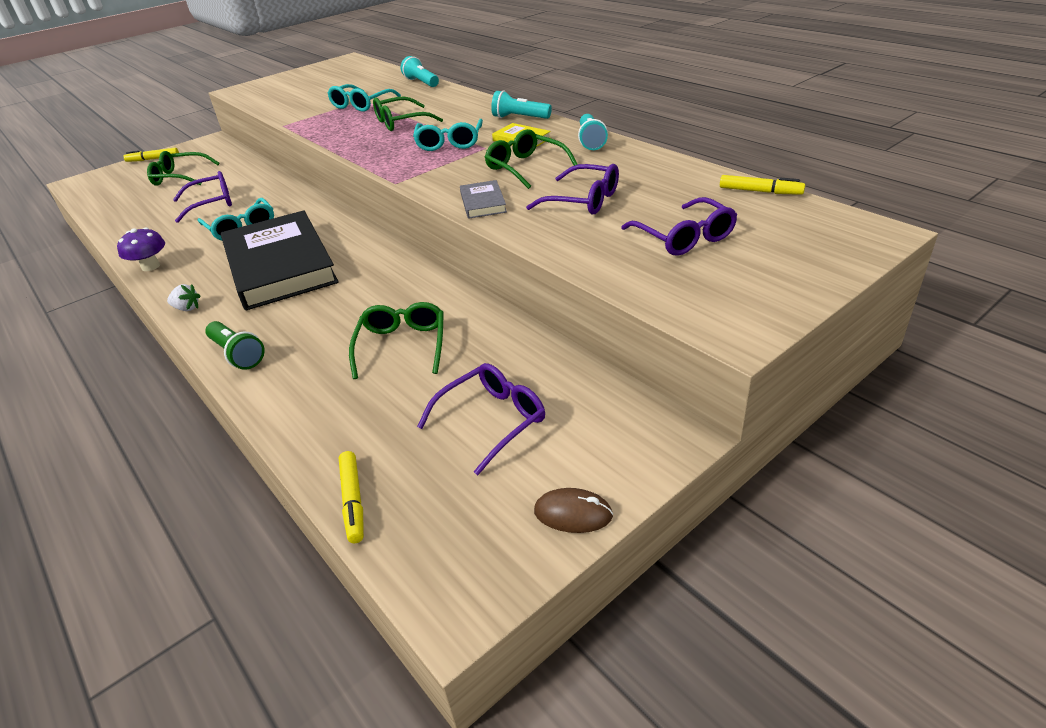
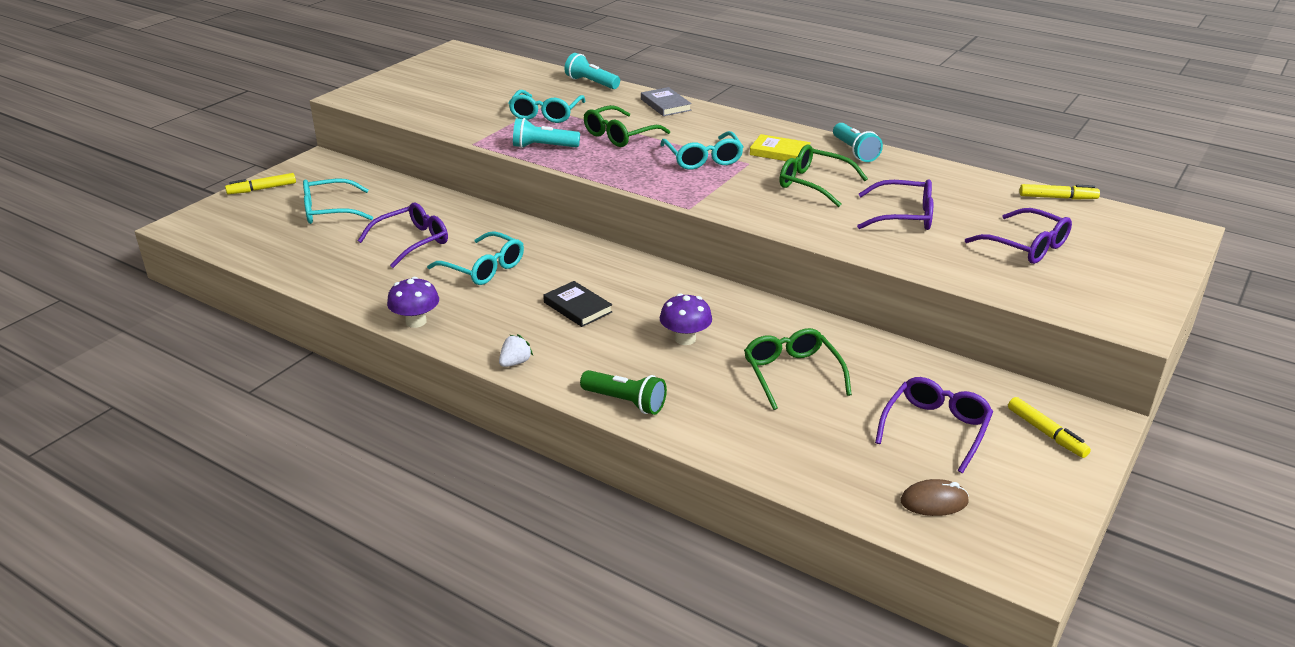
camera: 20 degrees left, 5 degrees down
(179, 177) = (328, 211): green glasses -> turquoise glasses
(187, 308) = (515, 362): white strawberry -> white strawberry turned 45 degrees counterclockwise
(280, 266) = (577, 307): black book -> black book, size x0.40
(339, 302) = (685, 339): none -> purple mushroom
(353, 501) = (871, 510): yellow marker -> yellow marker (1046, 433)
(483, 203) = (805, 224): grey book -> grey book (665, 105)
(519, 118) = (753, 126): turquoise flashlight -> turquoise flashlight (543, 147)
(573, 513) = (1062, 489): brown mouse -> brown mouse (934, 501)

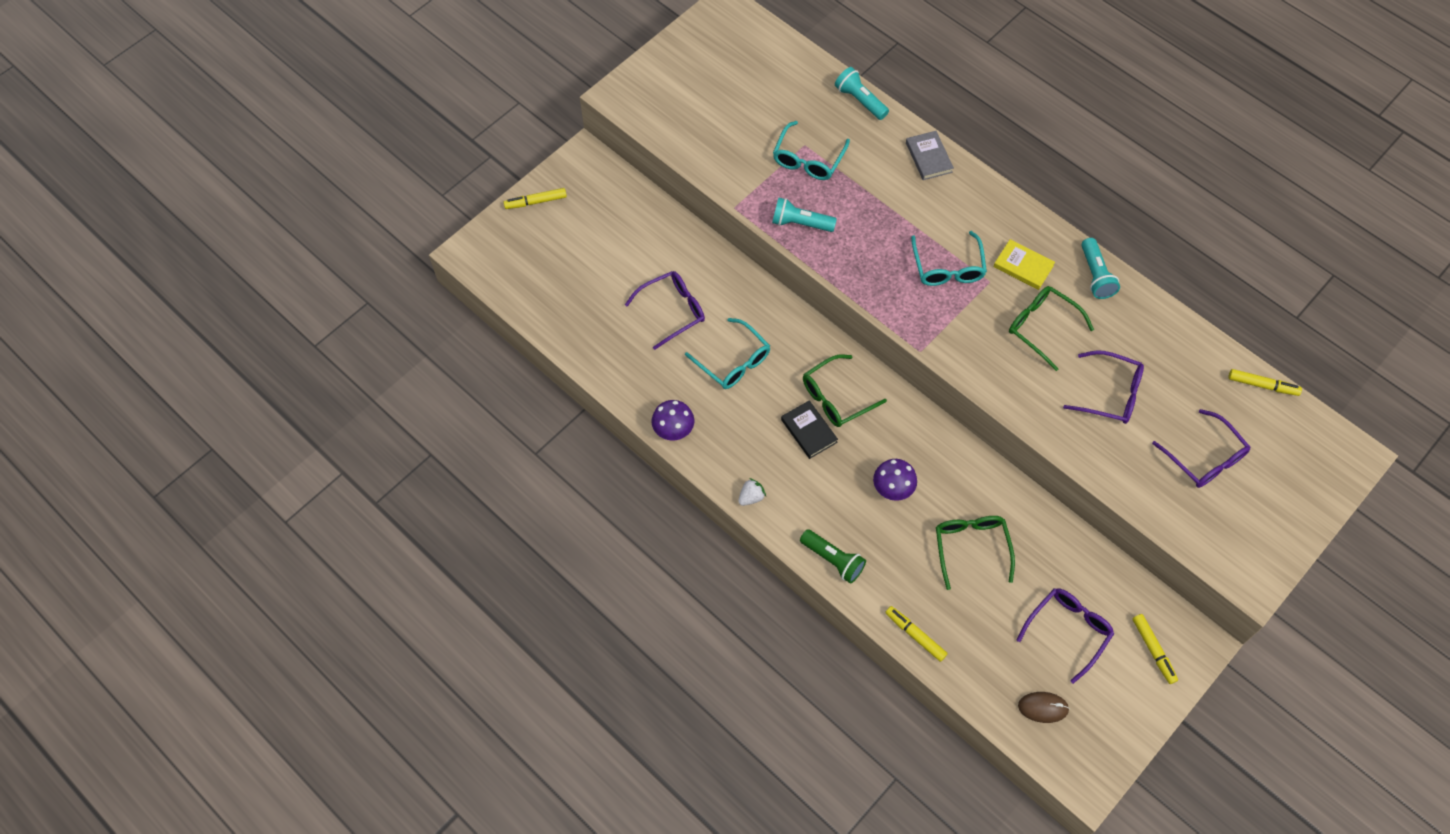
camera: 10 degrees right, 30 degrees up
(328, 211) = (598, 249): turquoise glasses -> none
(619, 135) = (874, 212): green glasses -> green glasses (835, 398)
(745, 455) = (915, 635): none -> yellow marker

